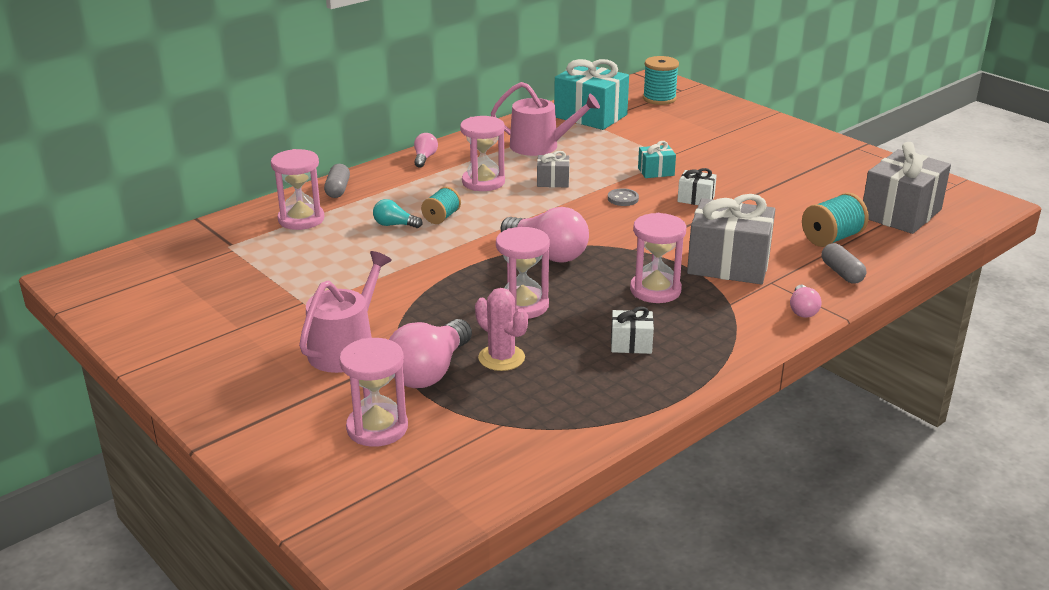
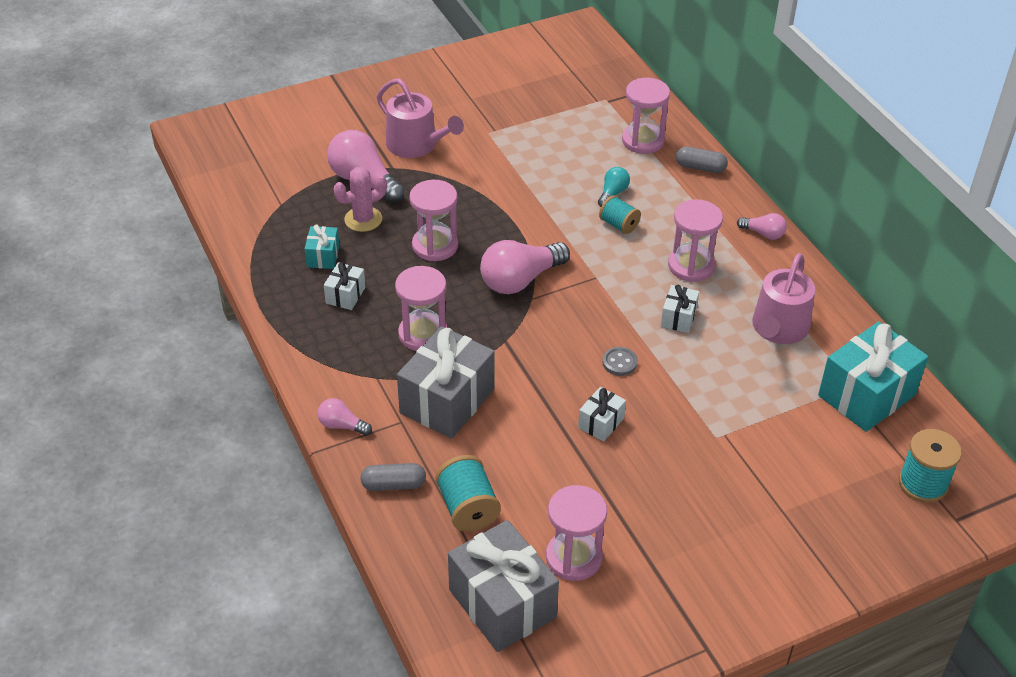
camera: 105 degrees right, 15 degrees up
(377, 428) = (310, 148): pink hourglass -> pink hourglass (574, 557)
(553, 181) = (678, 318): grey gift -> white gift
(656, 171) = (682, 410): turquoise gift -> turquoise gift (323, 256)

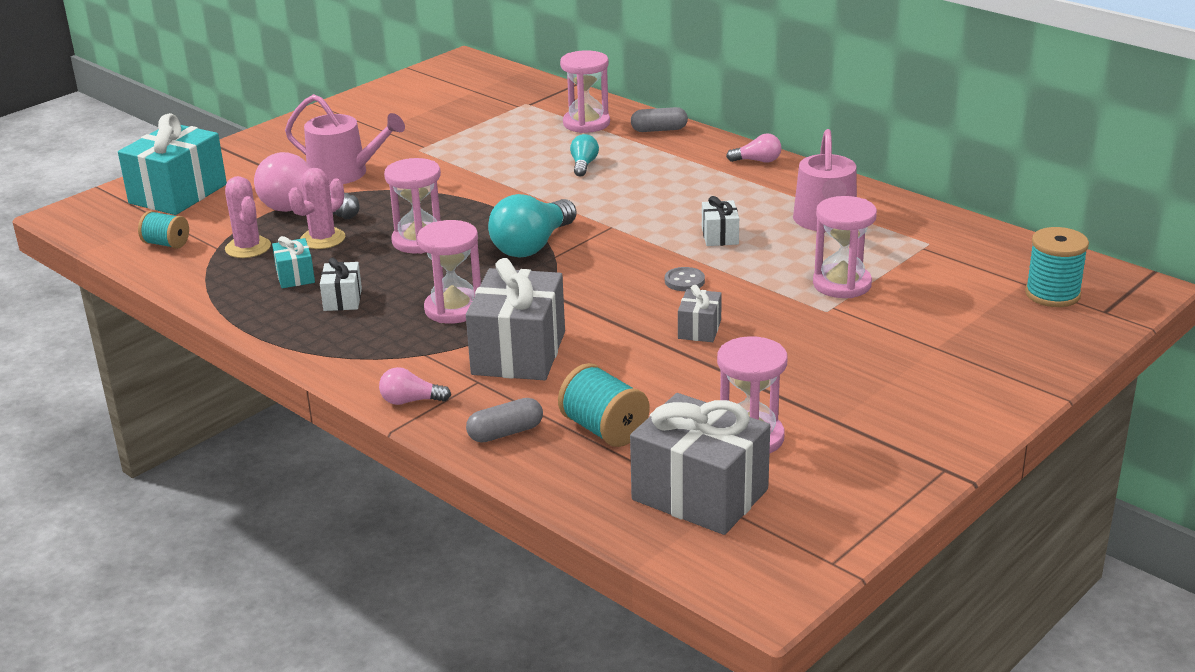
camera: 20 degrees left, 15 degrees down
(303, 212) = (248, 248): none -> pink cactus
(520, 280) = (532, 245): pink light bulb -> turquoise light bulb
(601, 423) = (699, 329): white gift -> grey gift
(619, 225) = (607, 185): turquoise spool -> turquoise spool (166, 244)
(691, 266) = (703, 197): pink hourglass -> pink hourglass (842, 284)
(867, 395) = (948, 247): turquoise gift -> turquoise gift (178, 194)

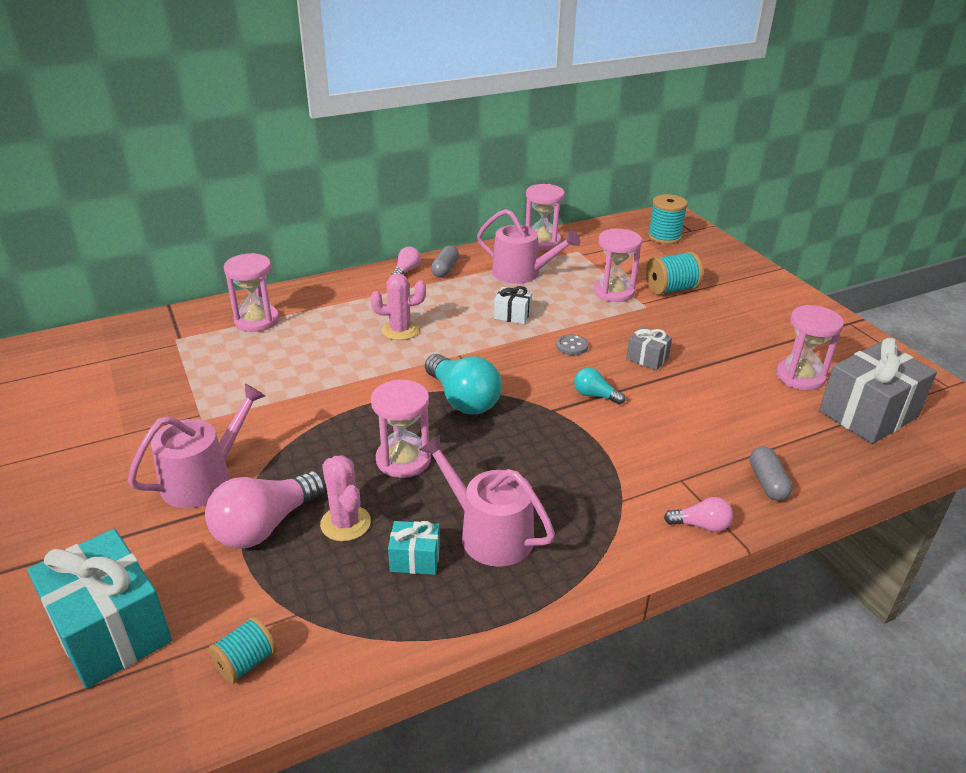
camera: 70 degrees left, 5 degrees up
(248, 248) = (318, 586): pink cactus -> pink cactus (400, 330)
(342, 299) = (489, 533): white gift -> pink watering can
(411, 401) = (701, 525): pink light bulb -> pink light bulb turned 105 degrees counterclockwise
(454, 309) = (549, 466): pink hourglass -> pink hourglass (542, 242)
(519, 353) = (644, 448): grey gift -> none
(583, 165) = (336, 340): turquoise light bulb -> turquoise light bulb (595, 395)
(604, 429) = (775, 433): turquoise spool -> turquoise spool (671, 289)
(659, 130) = (308, 293): grey capsule -> grey capsule (445, 269)

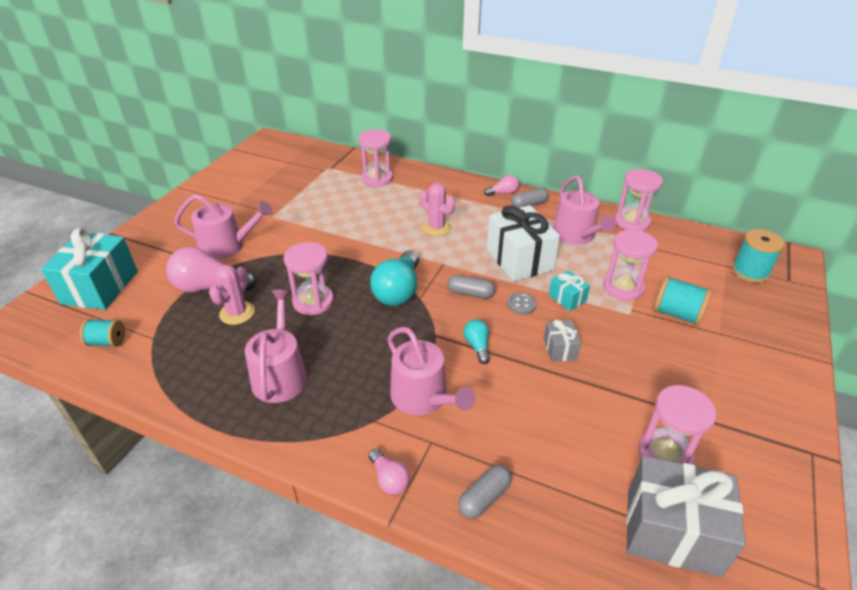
camera: 50 degrees right, 5 degrees up
(415, 559) = (231, 356): turquoise gift -> turquoise gift (567, 298)
(512, 315) = (519, 259): white gift -> white gift, size x2.08
(522, 363) = (470, 293): none -> grey capsule
(625, 457) = (423, 398): none -> pink watering can

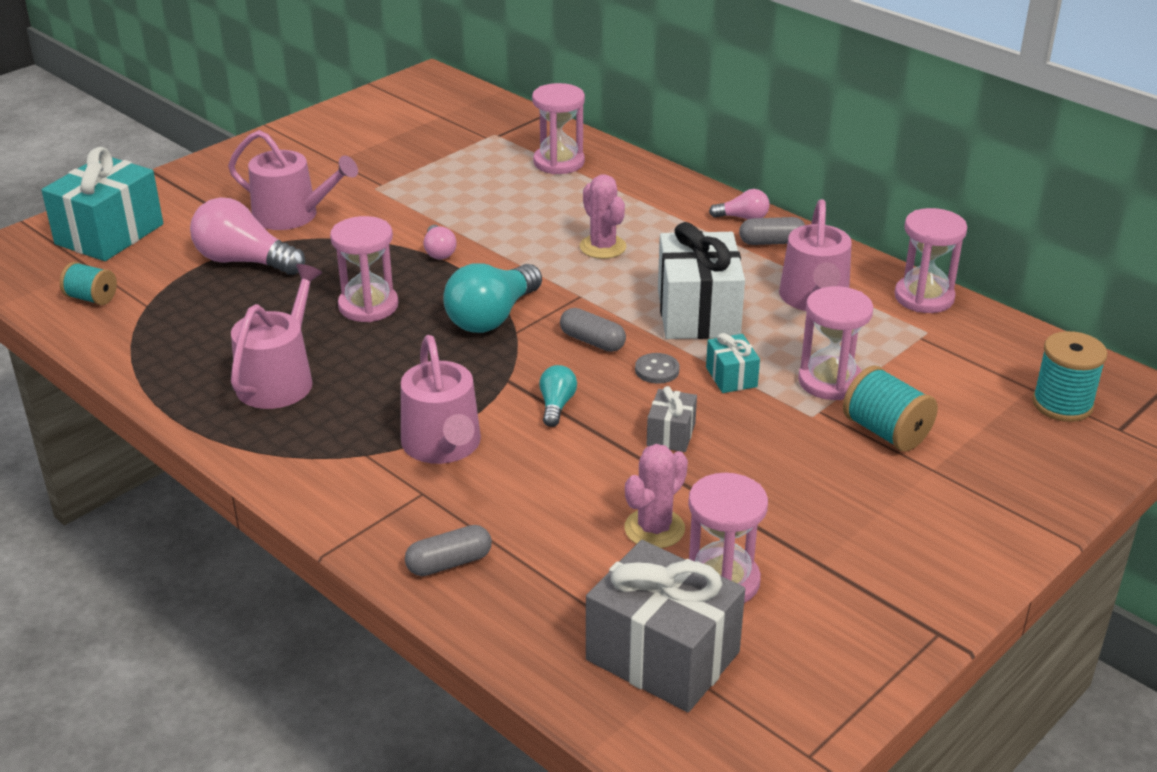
camera: 20 degrees right, 5 degrees down
(237, 313) = (263, 299): pink cactus -> pink cactus (654, 529)
(389, 479) = (346, 516): pink light bulb -> pink light bulb (439, 252)

